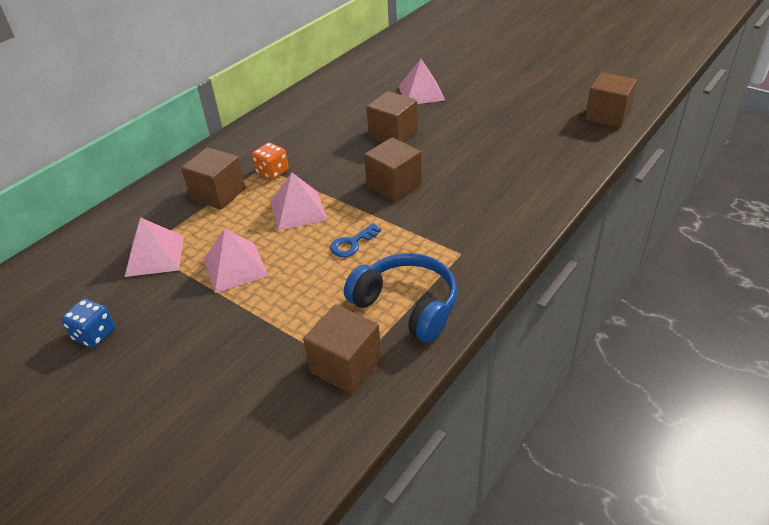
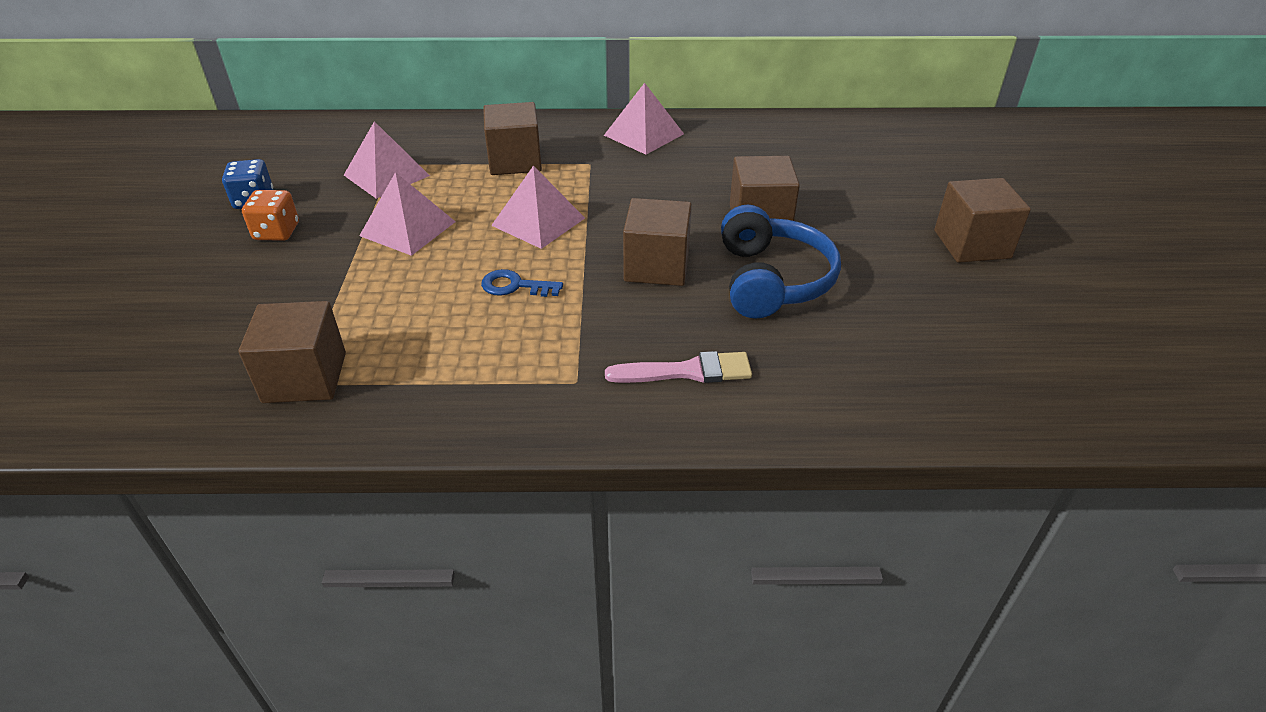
camera: 50 degrees right, 0 degrees up
(272, 172) = (587, 174): orange dice -> orange dice (276, 232)
(407, 305) = (438, 379): blue headphones -> blue headphones (772, 280)
(421, 93) = (881, 198): pink pyramid -> pink pyramid (644, 134)
(489, 213) = (687, 371): none -> pink brush
(607, 115) = (1085, 396): brown cube -> brown cube (972, 244)

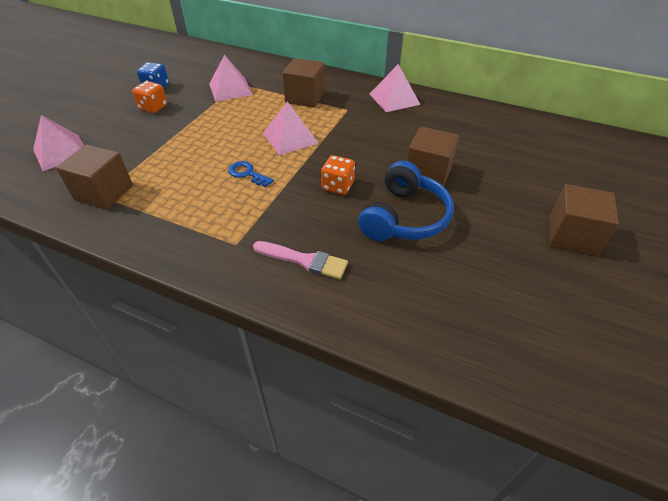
camera: 25 degrees right, 5 degrees up
(407, 228) = (217, 123): pink pyramid -> pink pyramid (61, 152)
(656, 266) = (338, 186): brown cube -> orange dice

